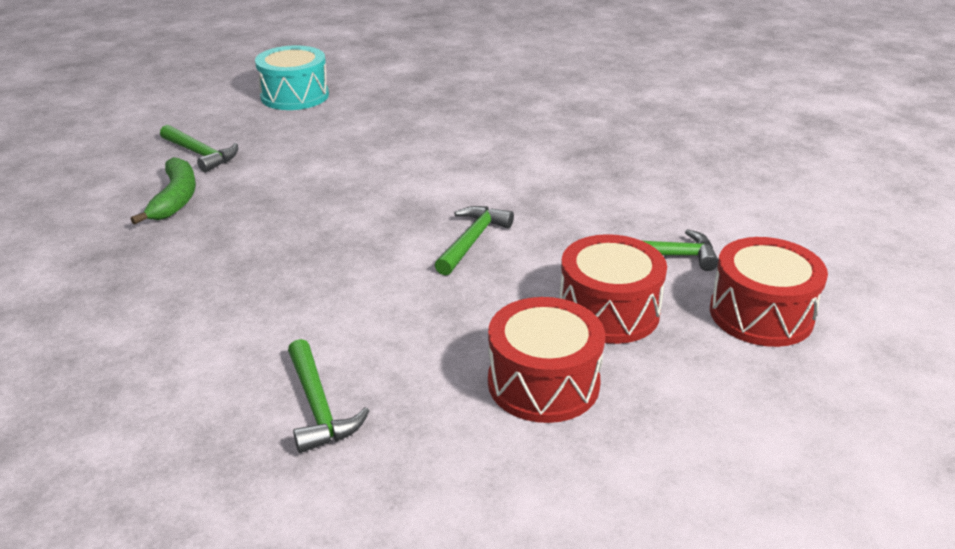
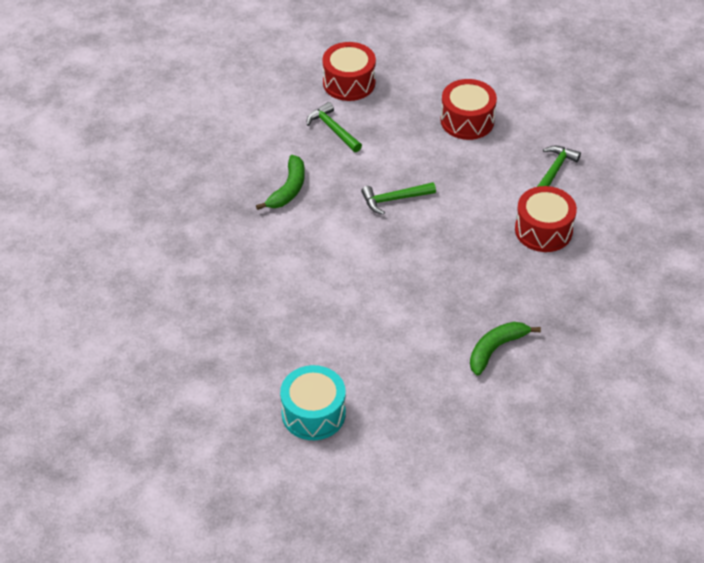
camera: 130 degrees left, 15 degrees up
(201, 154) = (442, 386): green hammer -> none
(586, 185) = (288, 189): none -> green banana
(608, 311) = (399, 125): red drum -> red drum (543, 230)

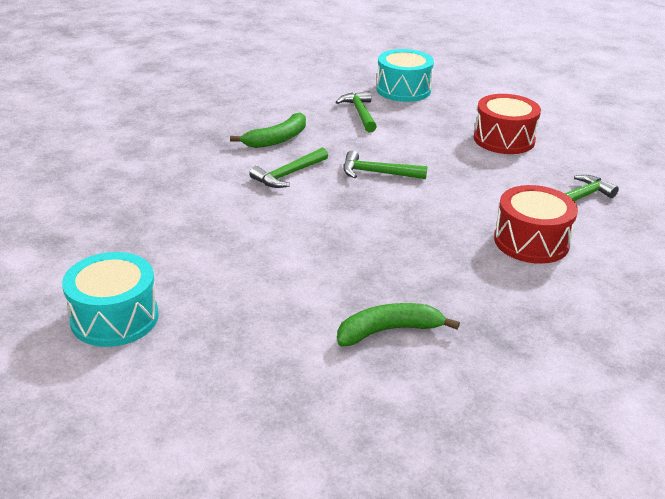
camera: 25 degrees right, 15 degrees down
(327, 228) = (288, 175): none -> green hammer
(349, 83) = (403, 90): red drum -> turquoise drum

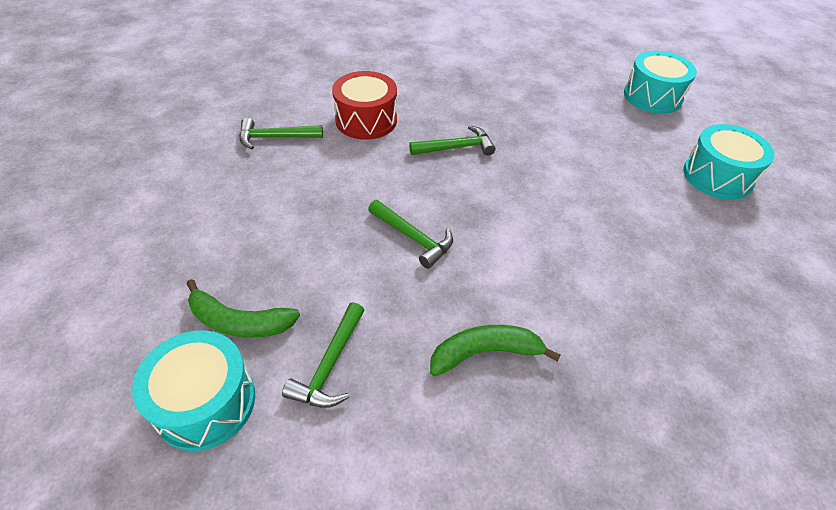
camera: 150 degrees left, 15 degrees up
(221, 421) = (652, 96): none -> turquoise drum
(288, 175) = (509, 275): green hammer -> green hammer (456, 147)
(388, 331) = (527, 104): green banana -> green banana (239, 322)
(504, 139) = (228, 230): red drum -> none

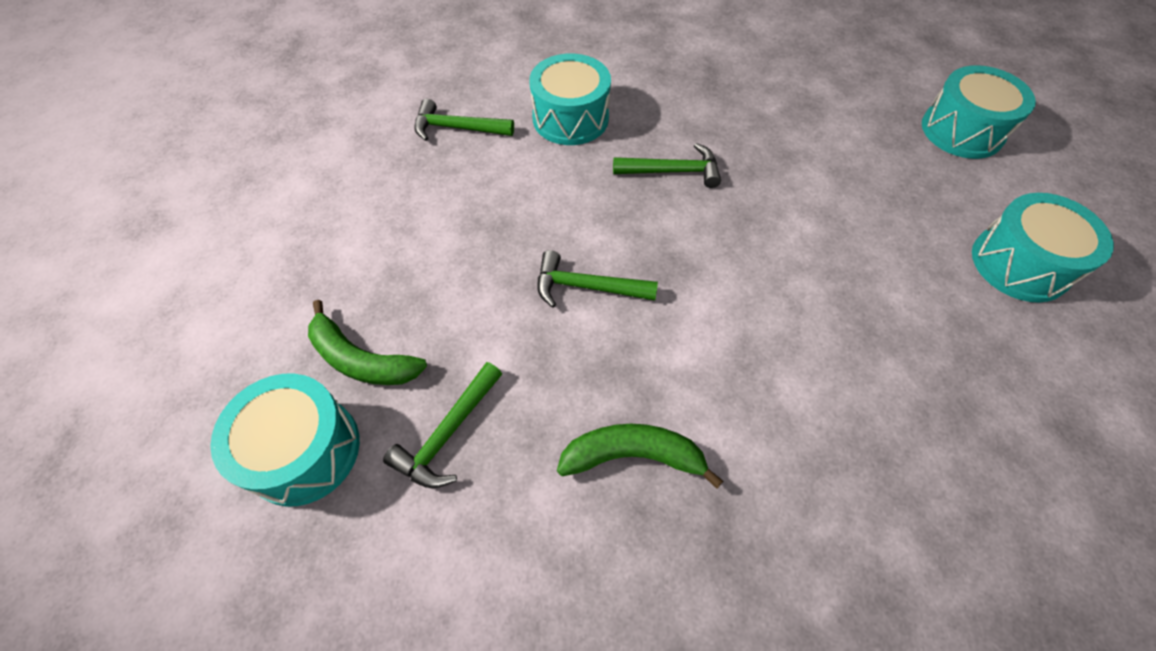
camera: 15 degrees right, 10 degrees up
(366, 120) = (570, 118): red drum -> turquoise drum
(413, 238) = (586, 287): green hammer -> green hammer turned 135 degrees clockwise

